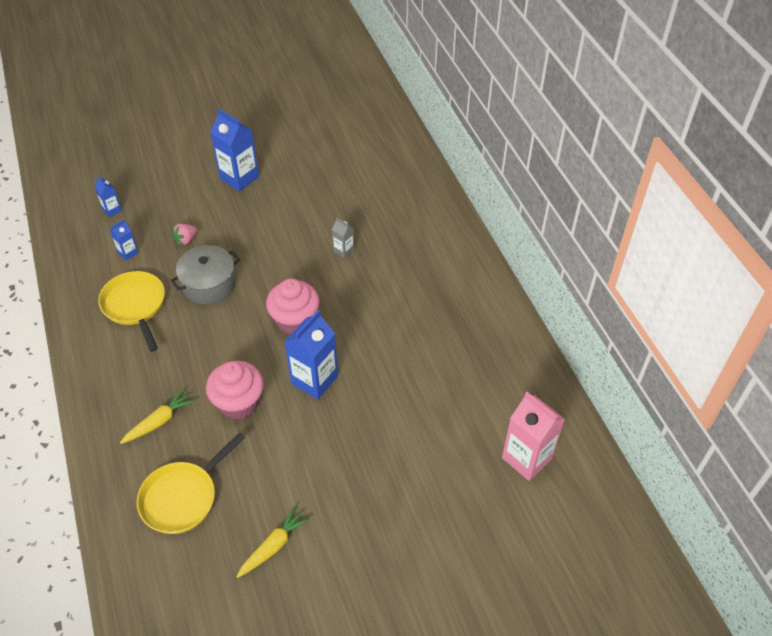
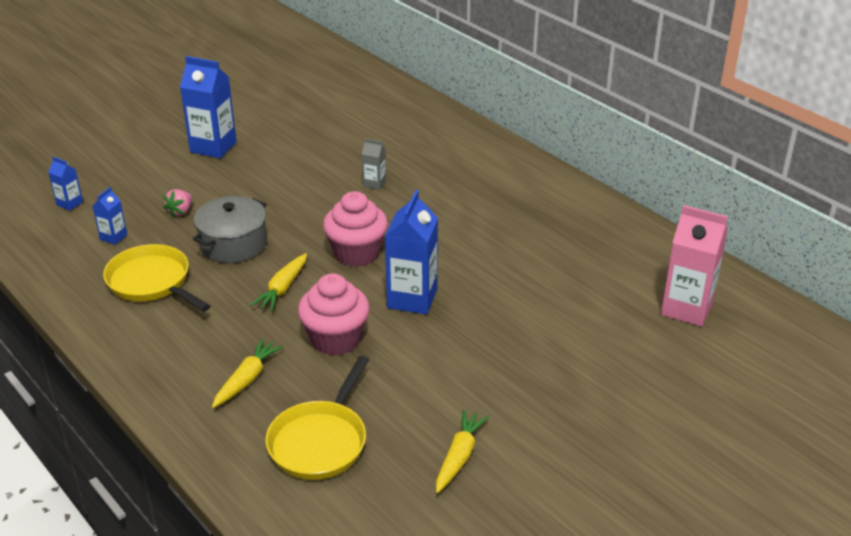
camera: 20 degrees left, 15 degrees down
(224, 340) = (283, 288): none -> yellow carrot

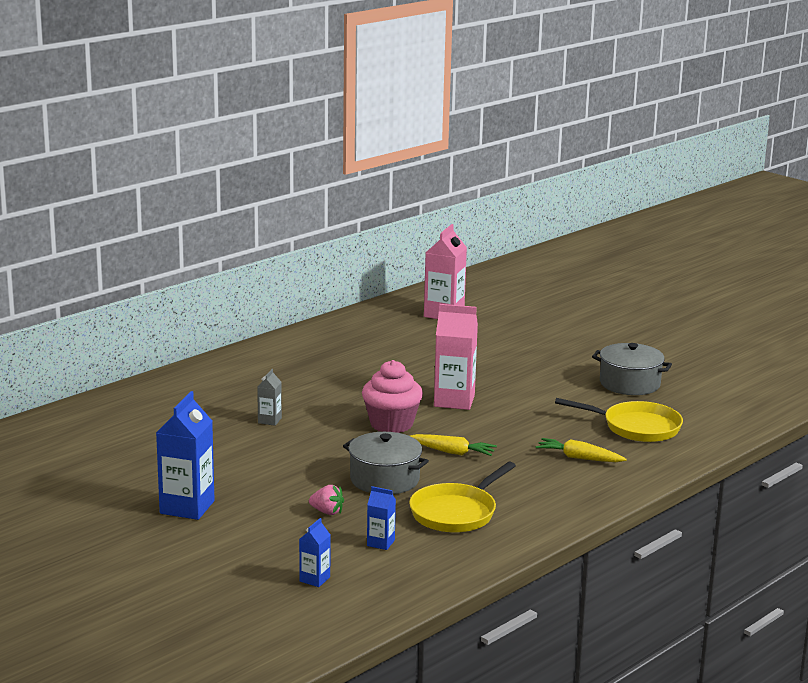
camera: 95 degrees left, 15 degrees down
(335, 339) = (516, 427): pink cupcake -> none
(412, 299) = (454, 401): blue carton -> pink carton
(459, 456) = (629, 384): yellow carrot -> grey pot

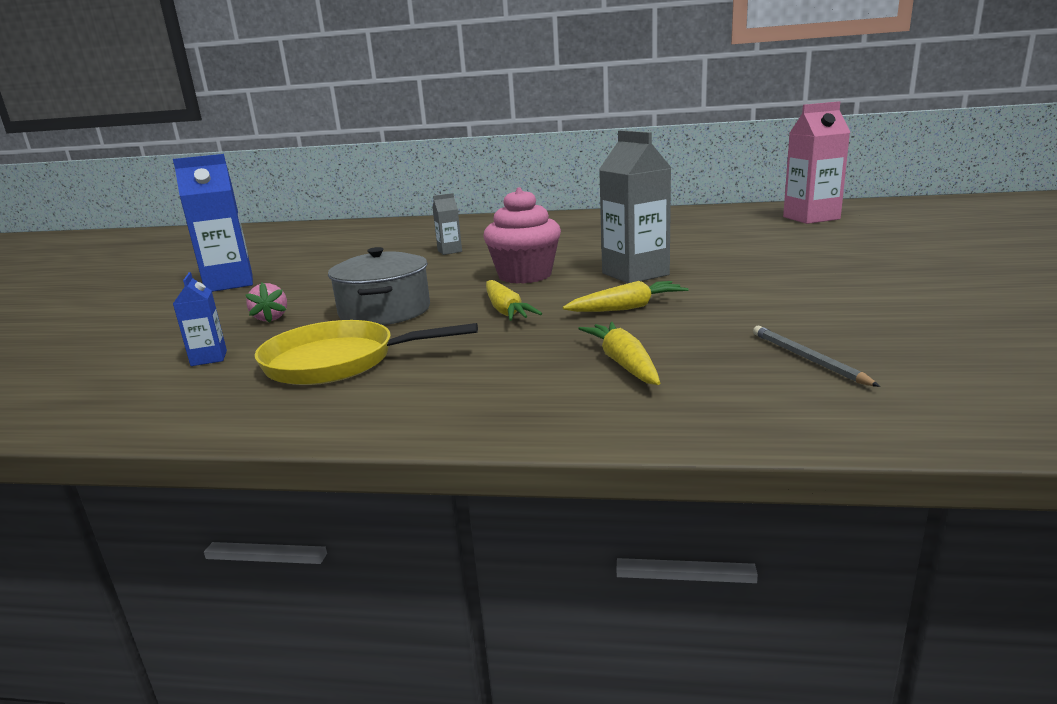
camera: 55 degrees right, 0 degrees up
(314, 579) = (84, 363): blue carton -> none
(454, 401) = (635, 274): pink carton -> grey carton
(508, 427) = (627, 308): none -> yellow carrot
(629, 384) = (920, 311): grey pot -> none
(636, 427) = (807, 359): yellow pan -> grey pencil

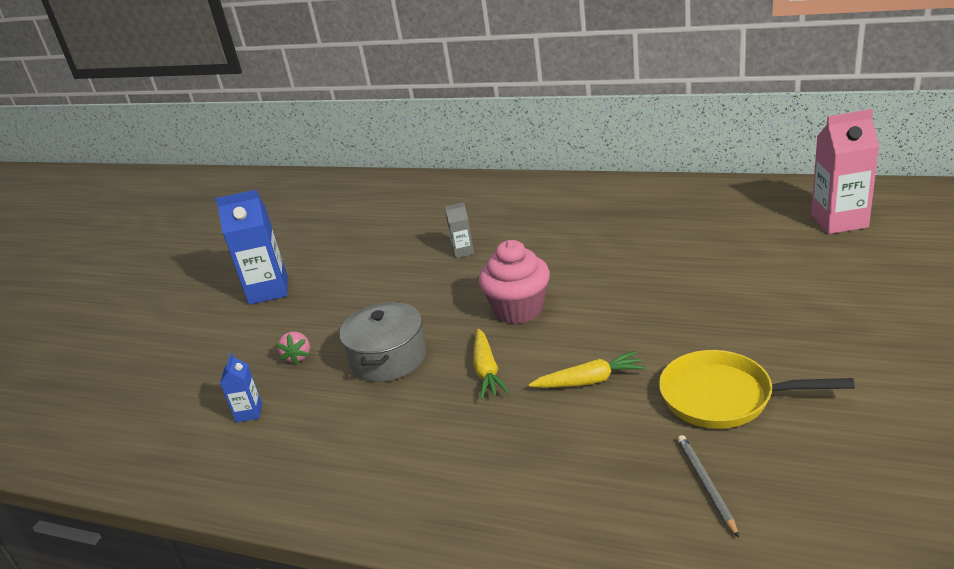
camera: 15 degrees right, 10 degrees up
(338, 362) = (342, 432): yellow pan -> yellow pan (723, 397)
(623, 363) = (557, 468): yellow carrot -> none
(635, 274) = (617, 320): grey carton -> none

